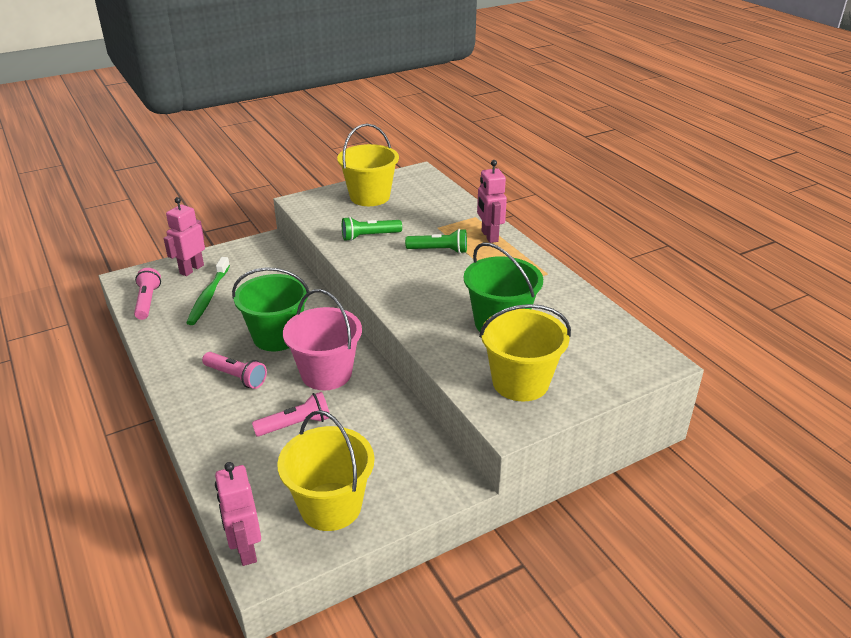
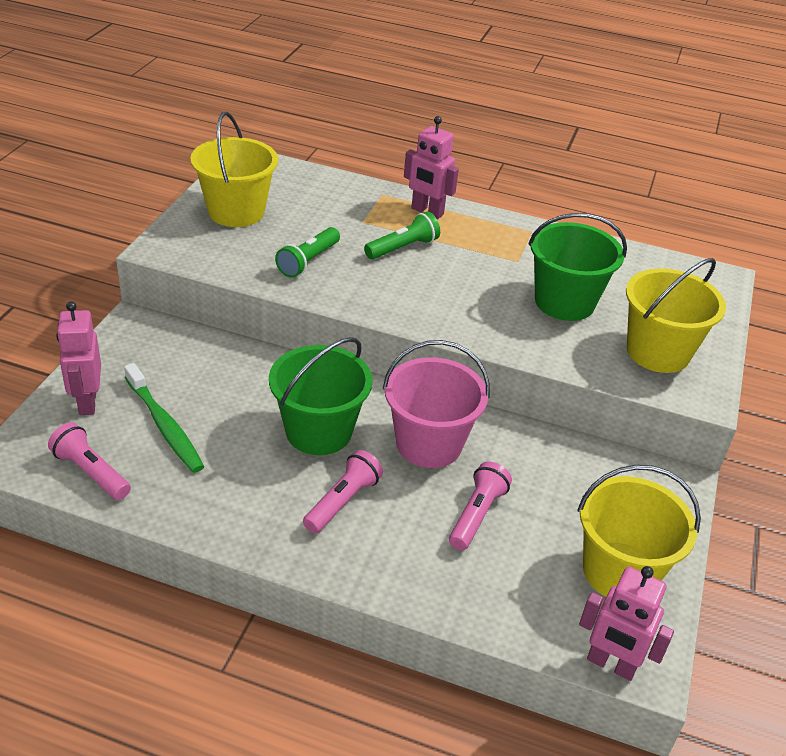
camera: 45 degrees left, 5 degrees up
(236, 377) = (343, 501): pink flashlight -> pink flashlight turned 45 degrees counterclockwise

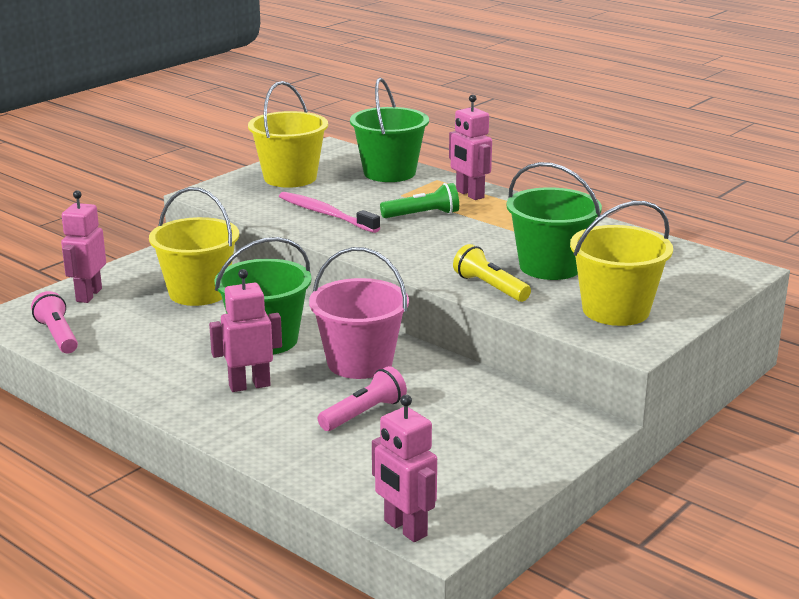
camera: 25 degrees right, 15 degrees down
(164, 425) = (138, 317): green toothbrush -> none
(308, 261) = (326, 214): green flashlight -> pink toothbrush
(331, 190) = (389, 173): none -> green bucket
(343, 501) = (249, 385): pink flashlight -> pink robot
(531, 341) = (490, 287): none -> yellow flashlight
(619, 571) = (469, 473): yellow bucket -> yellow bucket (198, 292)

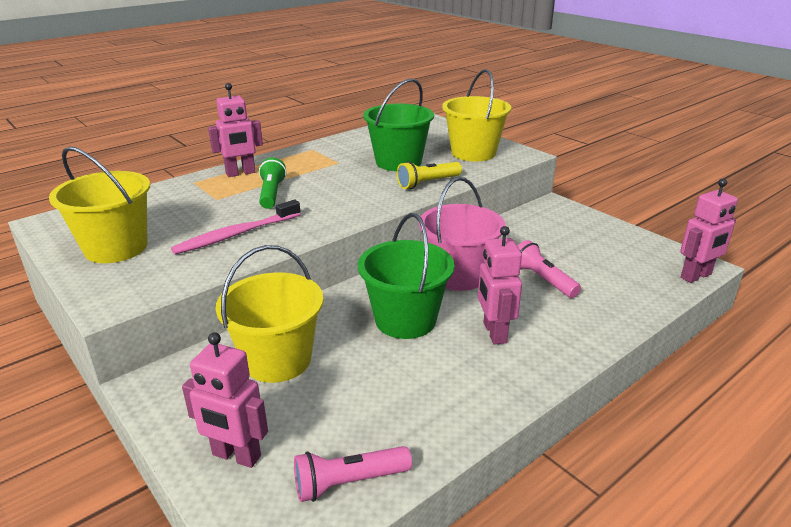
camera: 80 degrees left, 5 degrees up
(389, 173) = (156, 199): green bucket -> none

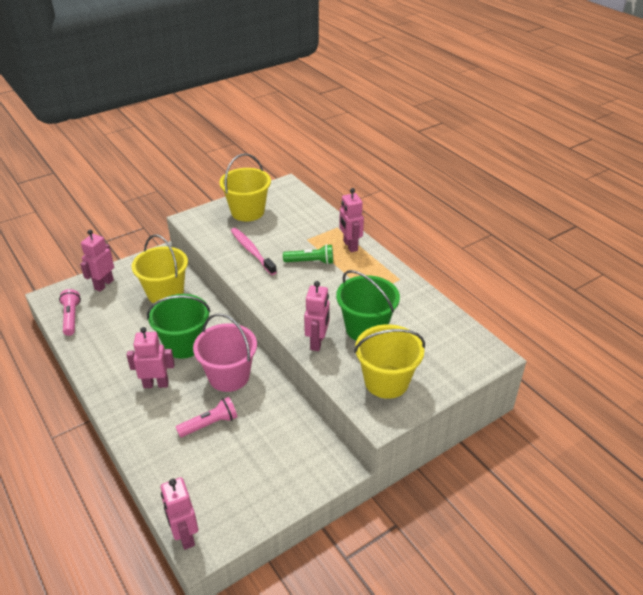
camera: 95 degrees right, 10 degrees up
(427, 183) = (317, 342): yellow flashlight -> pink robot

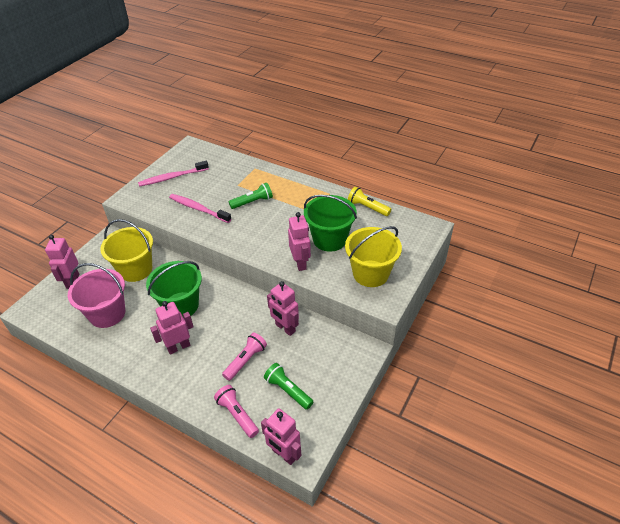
camera: 25 degrees left, 5 degrees up
(71, 317) = (61, 320): pink flashlight -> pink flashlight (237, 414)
(229, 376) = (236, 317): pink bucket -> pink bucket (107, 313)
(231, 472) = (288, 390): none -> green flashlight
(247, 212) = (172, 177): yellow bucket -> pink toothbrush
(350, 246) = (275, 179): pink robot -> pink robot (285, 328)
(432, 308) = (367, 207): none -> yellow flashlight

